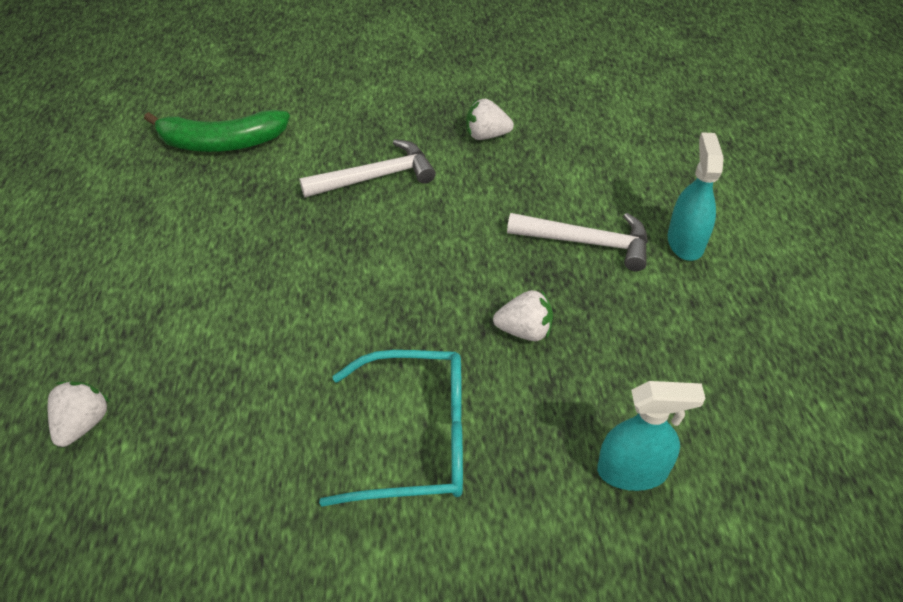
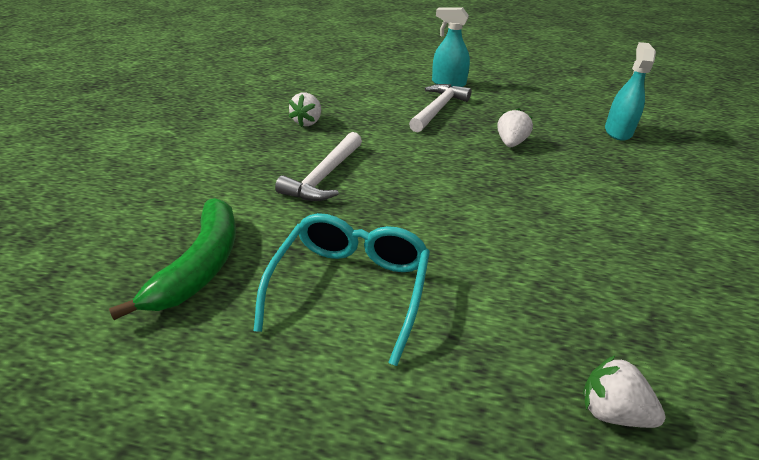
camera: 75 degrees left, 10 degrees down
(375, 177) = (324, 176): white hammer -> white hammer turned 150 degrees counterclockwise
(416, 438) = (604, 198): turquoise glasses -> turquoise glasses (350, 287)

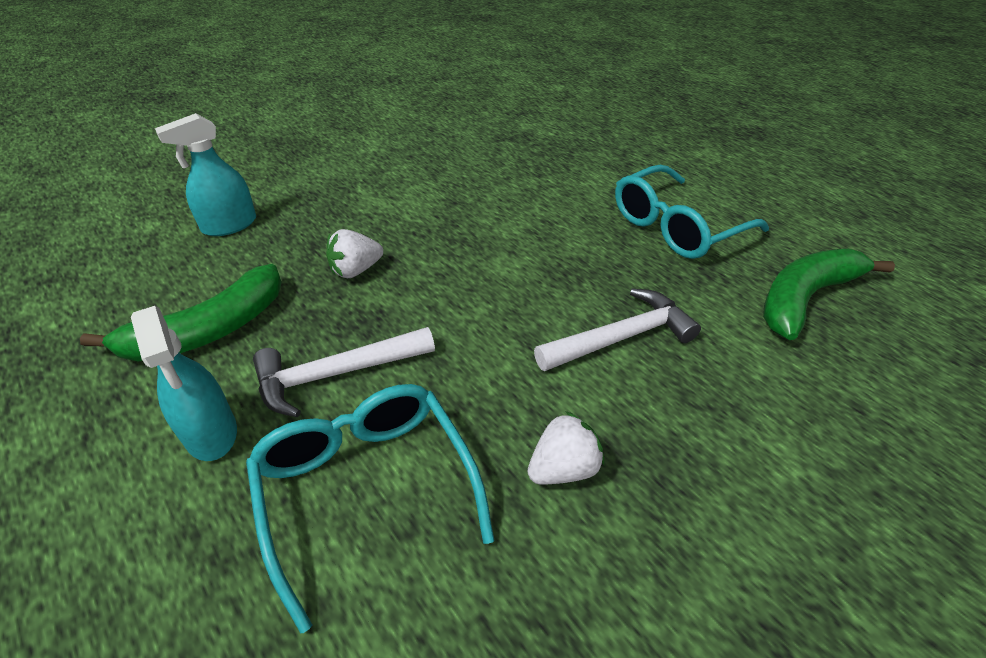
camera: 140 degrees left, 5 degrees up
(374, 93) = (366, 489): none -> turquoise glasses
(514, 99) = (208, 330): none -> green banana
(612, 411) = (583, 131): white strawberry -> none

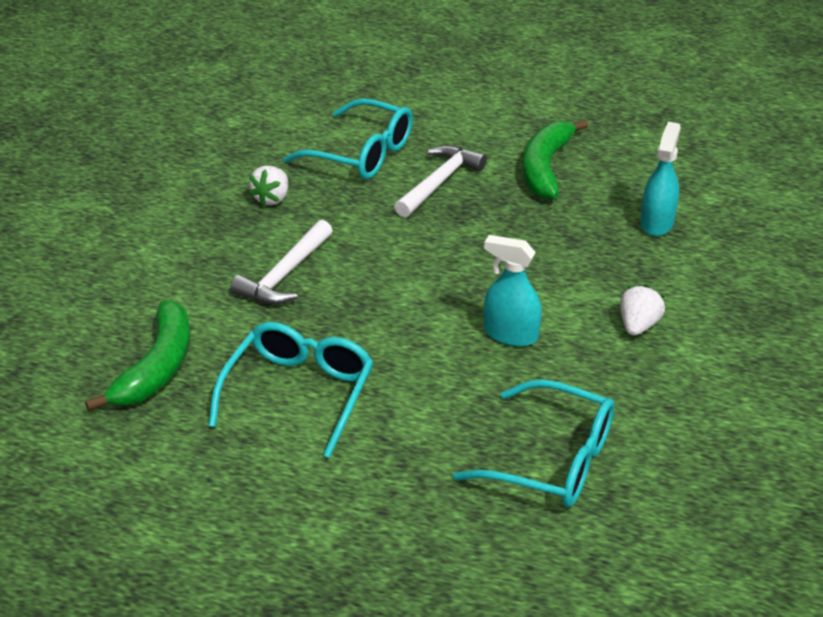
camera: 145 degrees right, 5 degrees down
(211, 433) = (465, 138): turquoise spray bottle -> turquoise spray bottle (510, 334)
(356, 270) = (514, 236): white strawberry -> white strawberry (638, 325)
(533, 133) = (552, 460): none -> turquoise glasses

